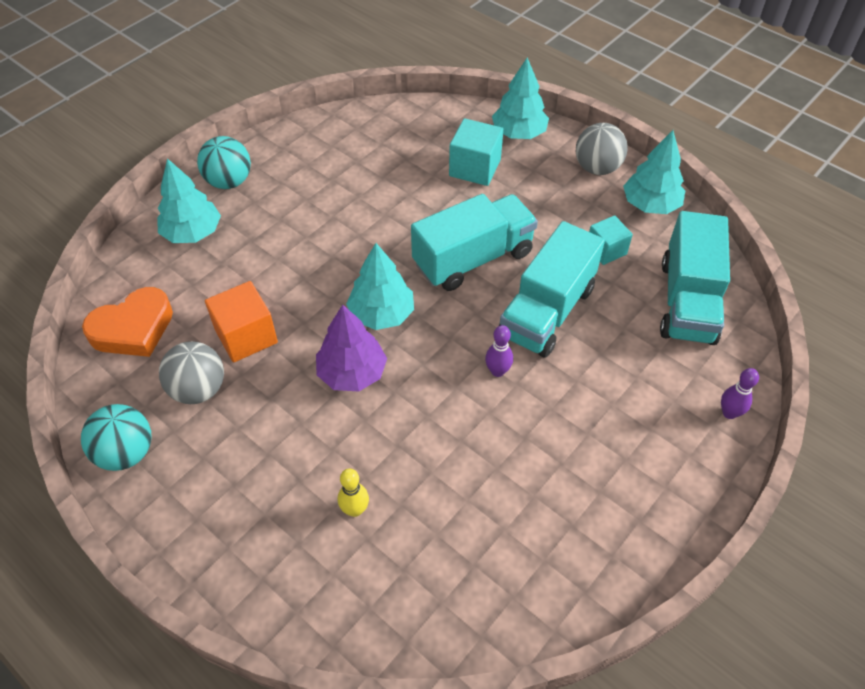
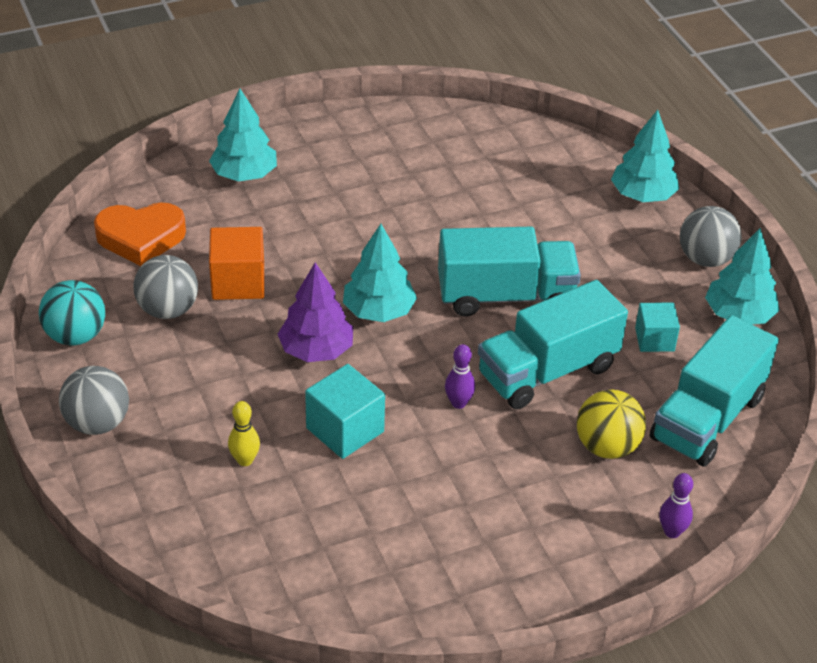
camera: 25 degrees right, 10 degrees down
(198, 535) = (97, 423): none -> grey ball
(229, 182) = (308, 140): turquoise ball -> none
(475, 168) = (569, 213): turquoise cube -> turquoise cube (345, 430)
(633, 359) = (607, 447): none -> yellow ball

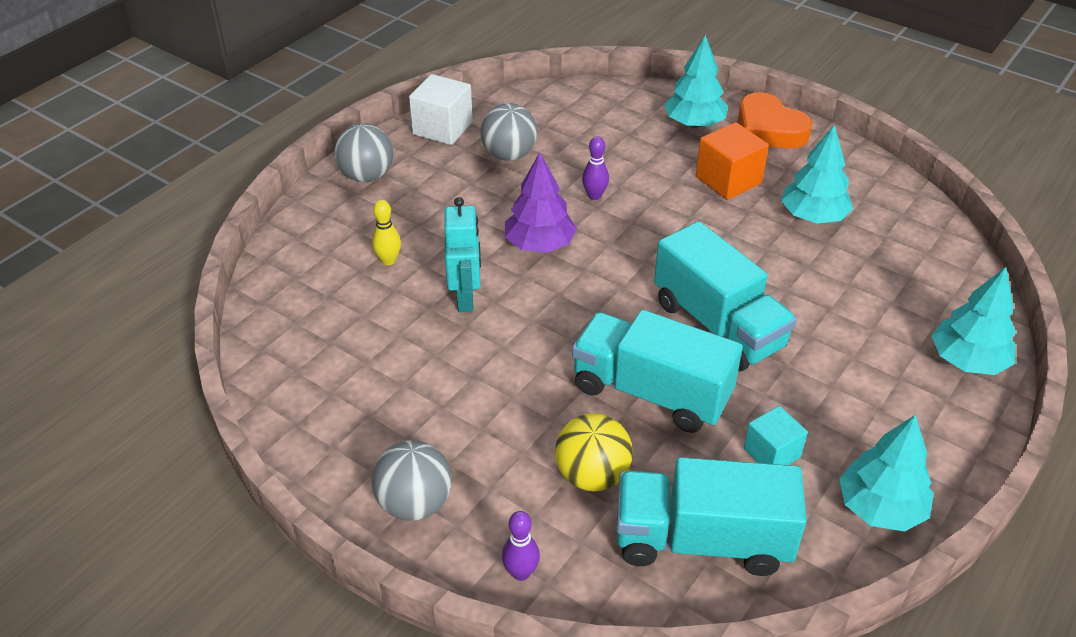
camera: 60 degrees right, 0 degrees up
(75, 336) = (442, 128): turquoise ball -> white cube
(141, 238) = (570, 110): orange heart -> orange heart (769, 129)
(238, 282) = (573, 173): orange cube -> orange cube (728, 180)
(345, 430) = (466, 298): turquoise cube -> turquoise robot
(379, 311) = (618, 258): turquoise tree -> turquoise tree (813, 216)
(458, 403) = (556, 351): purple bowling pin -> purple bowling pin (594, 196)
(705, 259) = (933, 446): grey ball -> grey ball (415, 503)

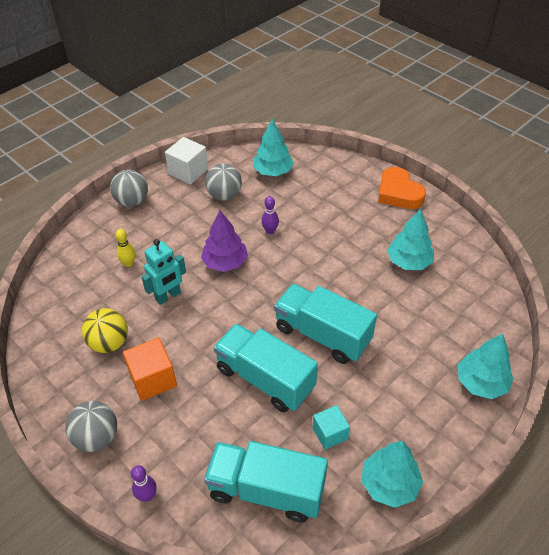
camera: 10 degrees right, 5 degrees up
(466, 298) = (168, 296): turquoise robot -> turquoise robot turned 45 degrees clockwise
(592, 475) = (211, 433): yellow ball -> yellow ball (109, 343)
(694, 123) = (350, 184): turquoise tree -> turquoise tree (273, 171)
(718, 325) = (322, 335): turquoise truck -> turquoise truck turned 150 degrees clockwise
(728, 180) = (360, 228): orange cube -> orange cube (153, 379)

